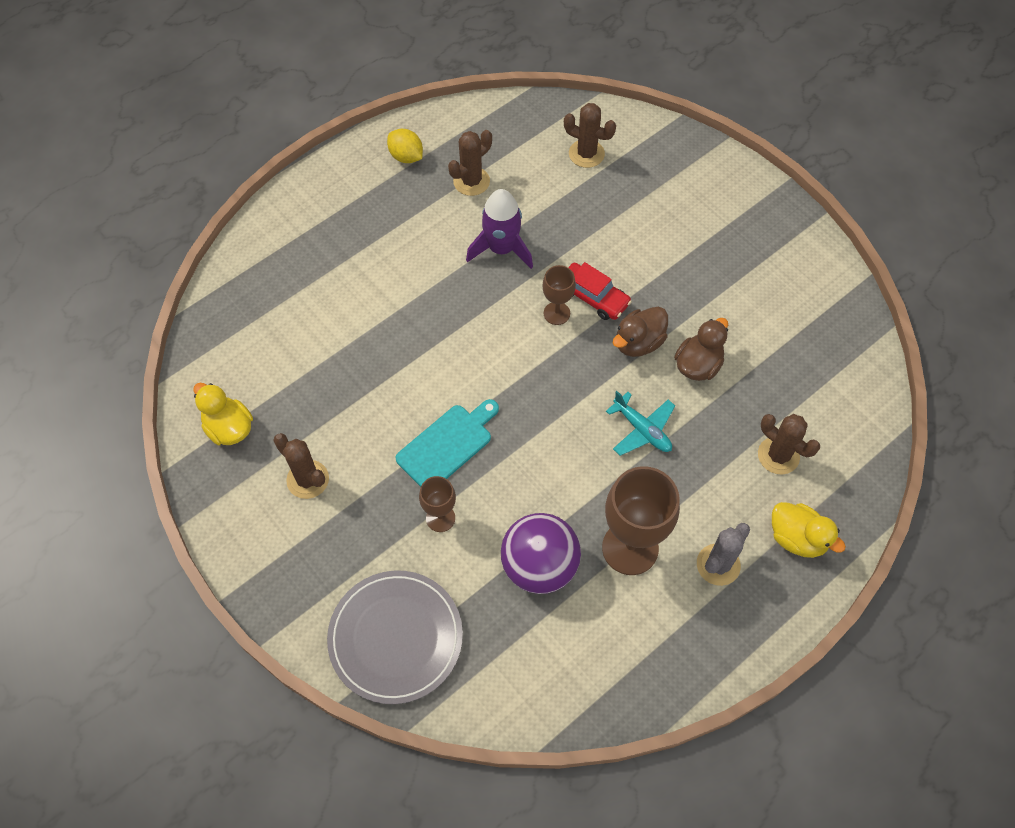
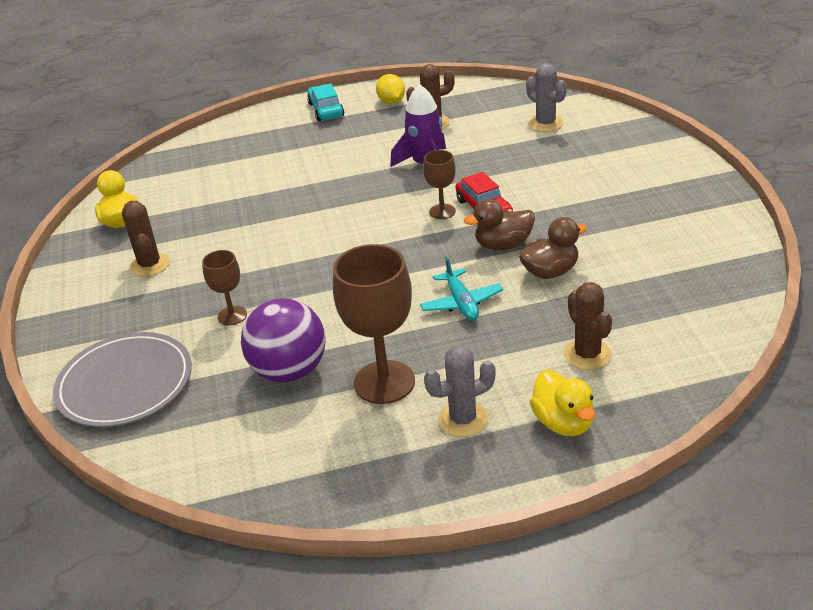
camera: 30 degrees right, 25 degrees down
(341, 188) = (326, 110): none -> turquoise car
(447, 445) = (279, 271): turquoise cutting board -> none
(586, 154) = (545, 124): brown cactus -> grey cactus

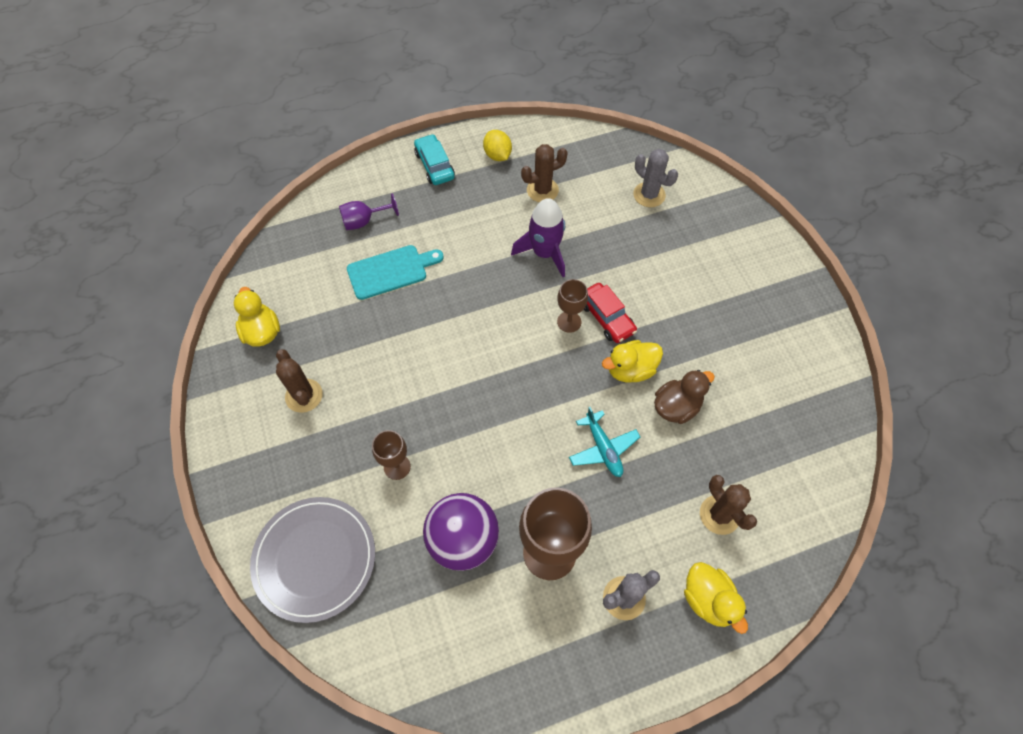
camera: 10 degrees left, 25 degrees up
(245, 147) = (364, 221): none -> purple goblet
(263, 179) = (391, 271): none -> turquoise cutting board
(503, 245) = (630, 370): brown duck -> yellow duck

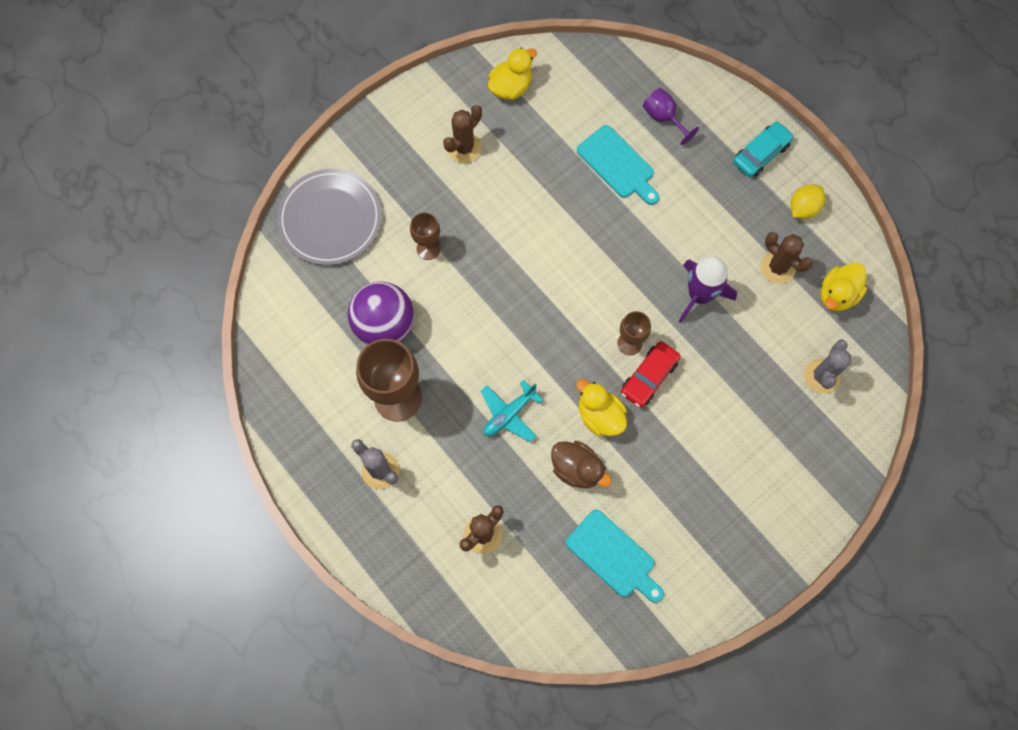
camera: 70 degrees right, 10 degrees up
(708, 599) = (402, 542): yellow duck -> yellow duck (837, 294)
(768, 404) = (613, 556): none -> turquoise cutting board

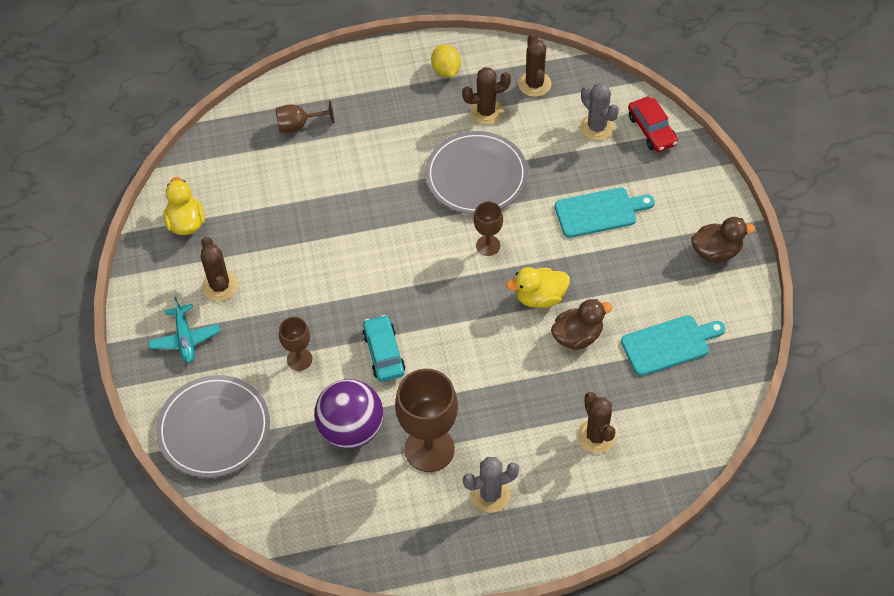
camera: 60 degrees left, 15 degrees down
(509, 414) = (498, 365): turquoise plane -> turquoise plane (185, 338)
(618, 165) = (319, 178): turquoise cutting board -> turquoise cutting board (599, 212)
(649, 377) = (526, 245): red car -> red car (651, 130)
(663, 118) = (298, 125): purple goblet -> brown goblet
(699, 295) = (476, 176): purple rocket -> grey plate
(743, 555) = (716, 251): none -> brown duck
(761, 154) = (379, 75): turquoise car -> turquoise car (384, 353)
(837, 294) = (534, 84): yellow duck -> brown cactus

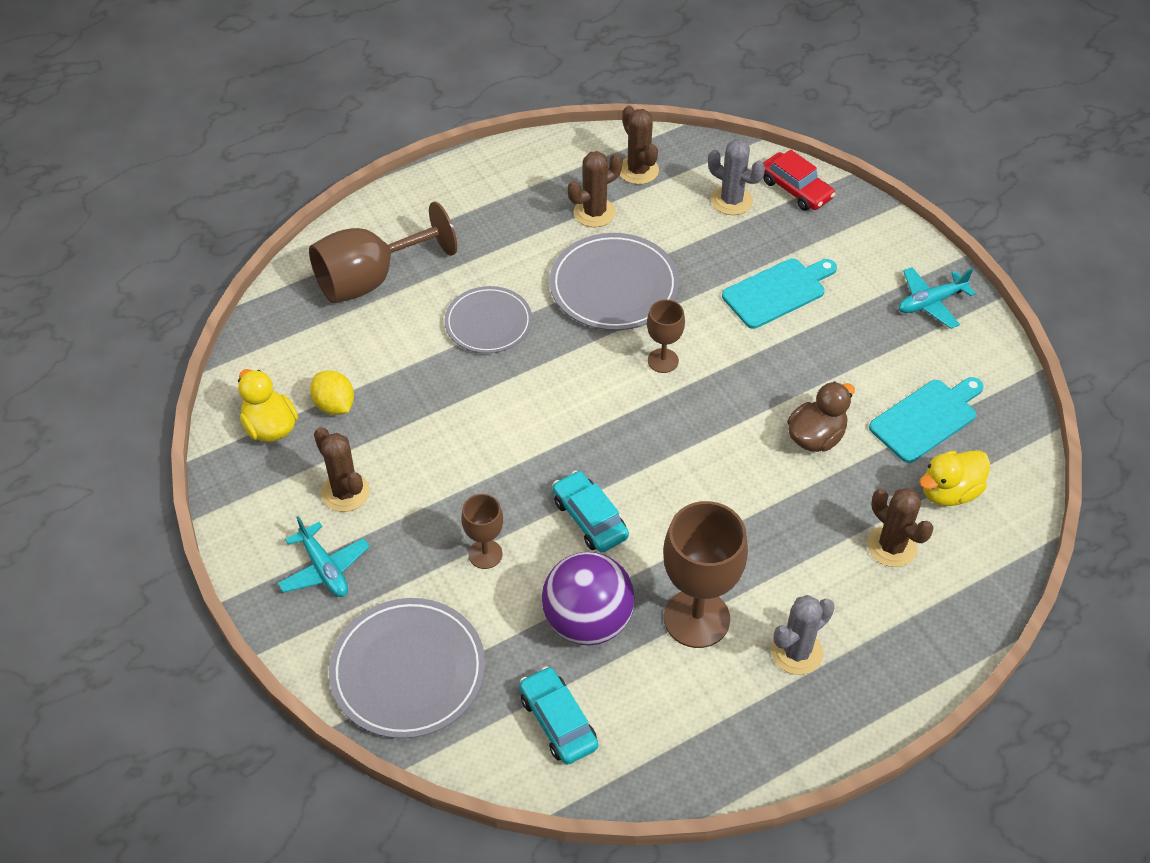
camera: 20 degrees left, 5 degrees down
(298, 125) = (370, 279): brown goblet -> brown goblet, size x1.89
(302, 495) = (558, 721): none -> turquoise car
(371, 182) = (488, 323): none -> grey plate
(446, 70) = (526, 178): yellow lemon -> yellow lemon (334, 405)
(539, 297) = (751, 404): yellow duck -> yellow duck (949, 492)
(716, 251) = (931, 302): brown duck -> turquoise plane

